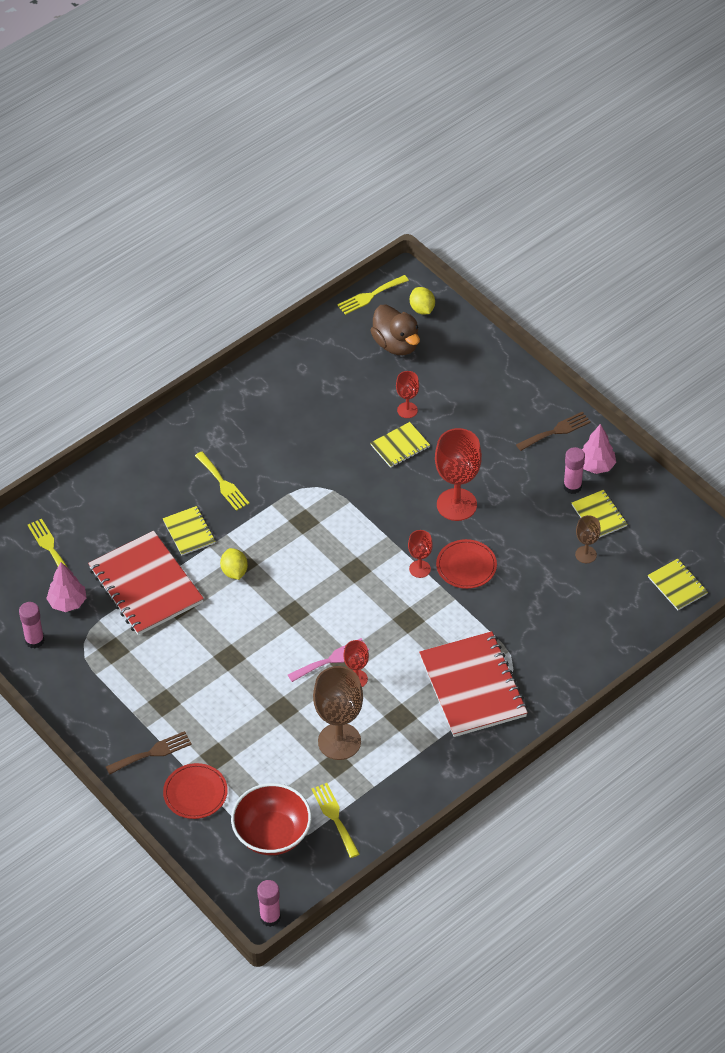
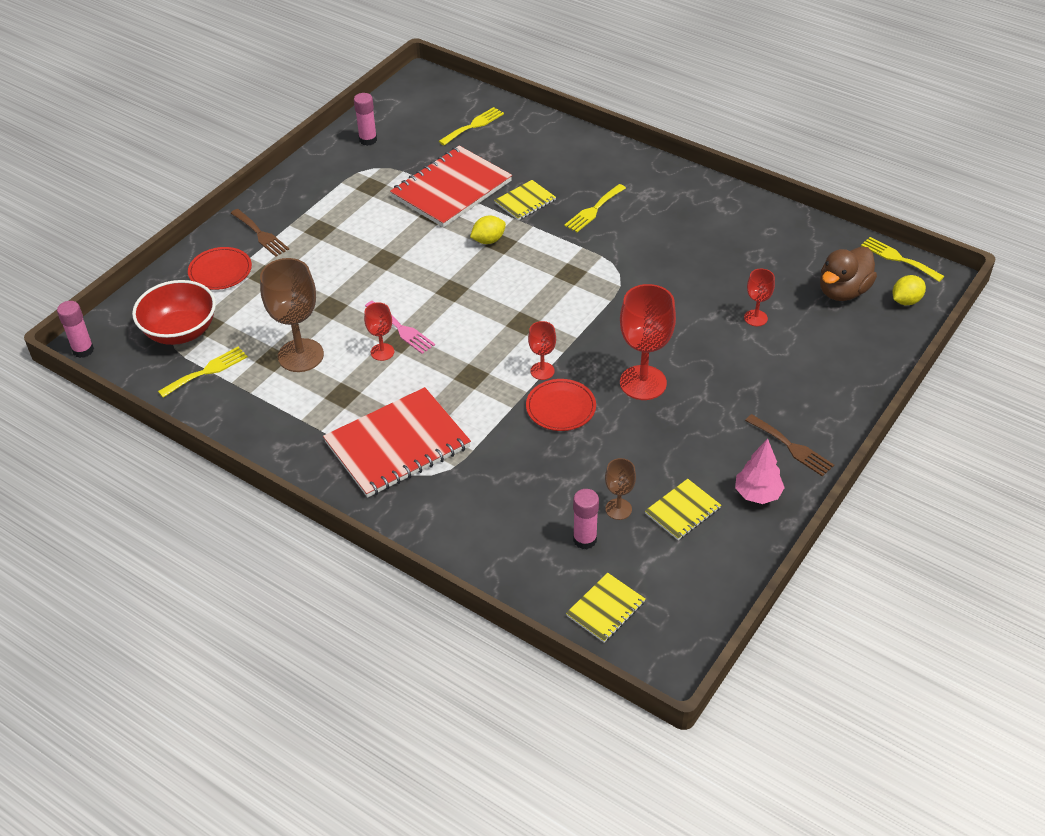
camera: 75 degrees right, 5 degrees down
(68, 602) = (416, 149): pink tree -> none
(400, 446) = (703, 322): yellow notebook -> none
(572, 486) = (715, 477): pink glue stick -> pink glue stick (585, 539)

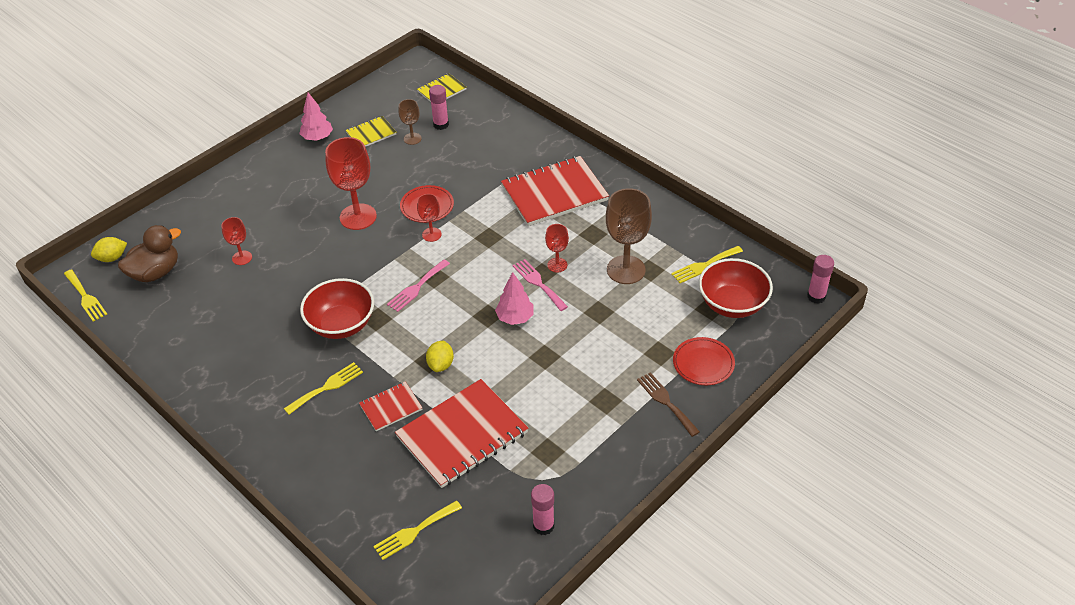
camera: 170 degrees left, 0 degrees up
(421, 290) = (515, 318): none -> pink tree
(488, 240) = (441, 364): yellow lemon -> yellow lemon turned 60 degrees counterclockwise
(525, 201) = (391, 407): yellow notebook -> red notebook
(539, 309) = (416, 287): none -> pink fork
(605, 264) = (341, 324): none -> red bowl
(792, 447) = (277, 162): brown fork -> none

